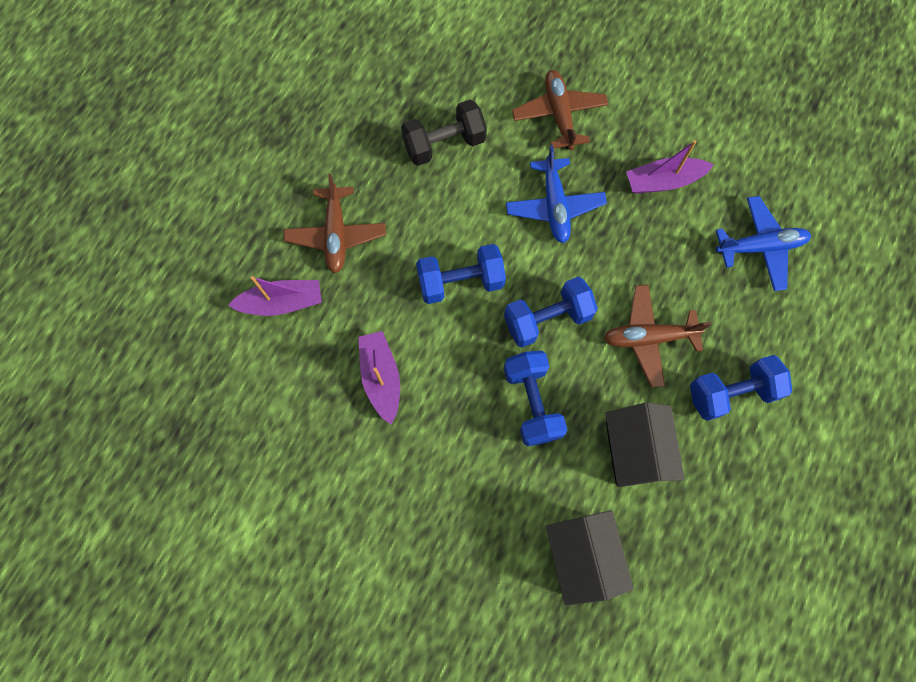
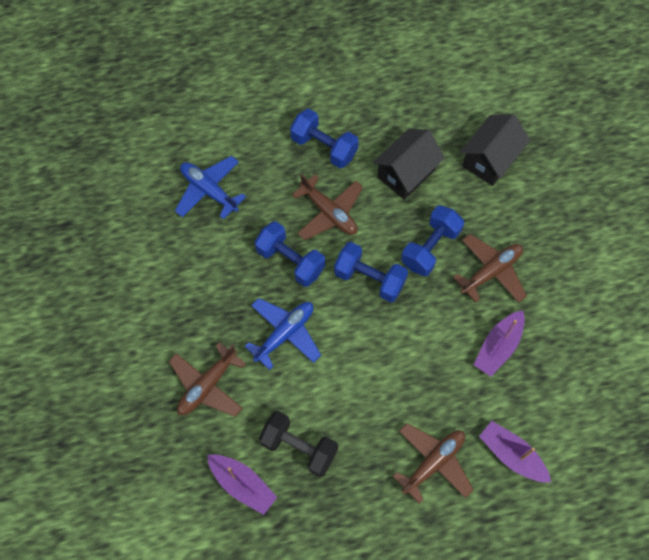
camera: 130 degrees left, 5 degrees down
(458, 439) = (491, 272): none -> brown plane
(460, 282) = (392, 350): blue dumbbell -> blue dumbbell (290, 261)
(663, 181) = (207, 278): purple boat -> purple boat (242, 484)

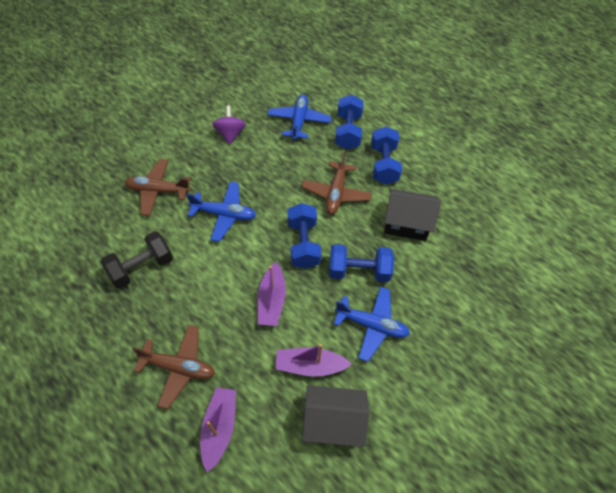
camera: 55 degrees right, 10 degrees down
(177, 270) = (230, 134): none -> purple spinning top
(242, 484) = (95, 247): purple boat -> purple boat (271, 300)
(290, 261) = (282, 190): blue dumbbell -> blue dumbbell (348, 132)
(299, 447) = (142, 267): black dumbbell -> black dumbbell turned 60 degrees clockwise
(490, 159) = (467, 274): black house -> black house (333, 422)
(491, 272) = (371, 325): brown plane -> blue plane

